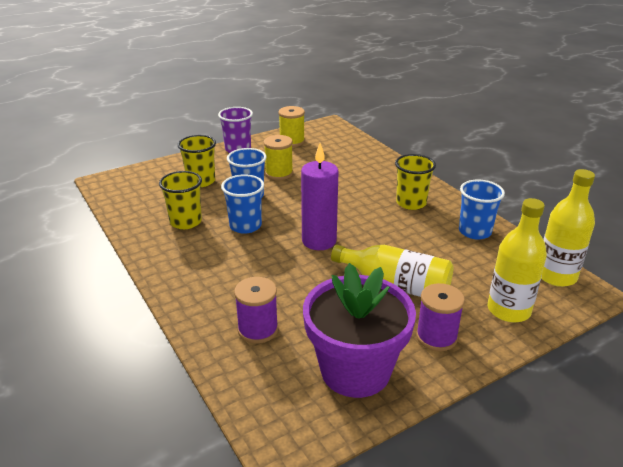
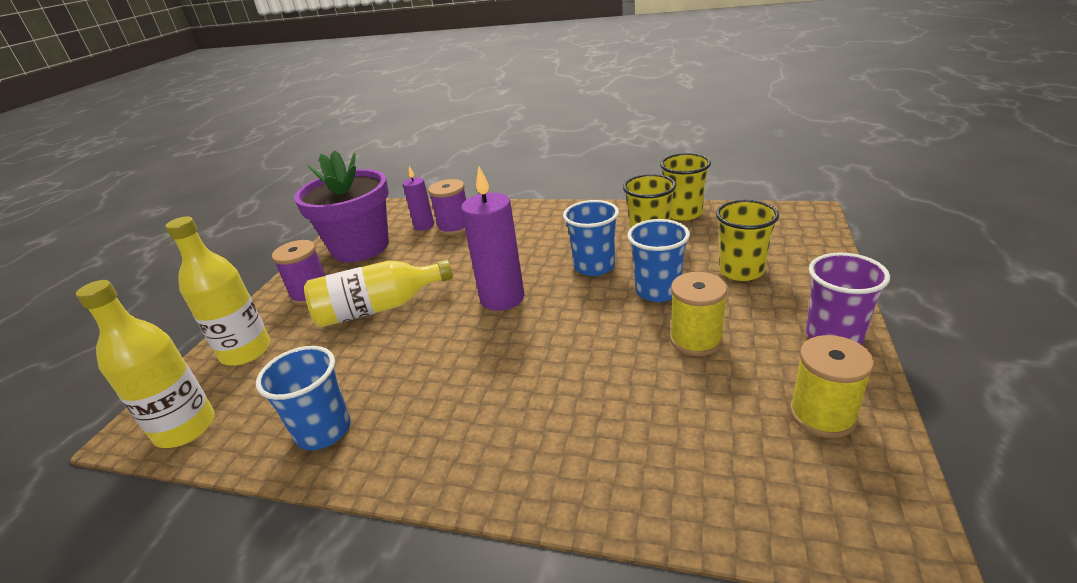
camera: 140 degrees right, 0 degrees up
(275, 355) = (424, 226): none -> purple candle
(411, 203) = (455, 421): yellow cup -> yellow cup (683, 213)

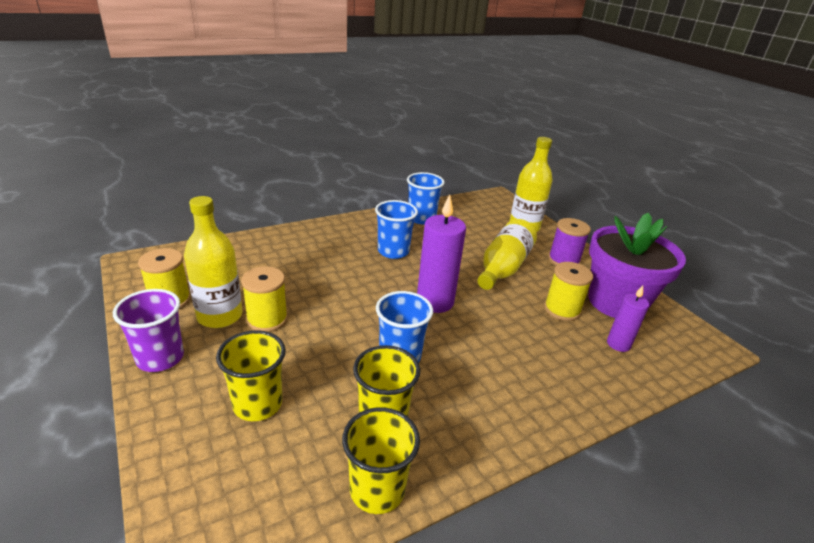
camera: 130 degrees right, 0 degrees up
(185, 428) = (480, 202): yellow bottle -> yellow bottle (220, 316)
(411, 256) = (562, 310): none -> yellow spool
(454, 227) = (589, 354): purple spool -> none
(658, 291) = (322, 350): blue cup -> blue cup (393, 251)

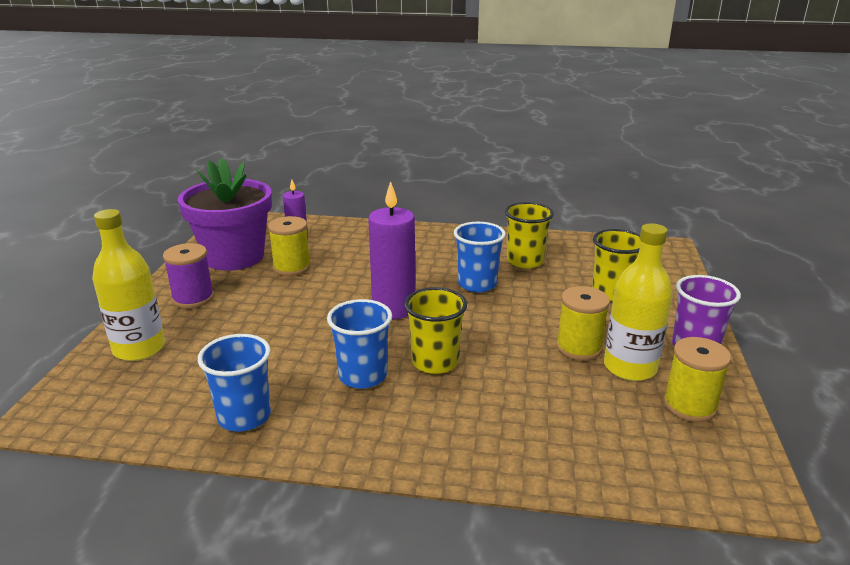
camera: 140 degrees left, 5 degrees down
(377, 490) = (554, 241): yellow cup -> yellow cup (435, 362)
(503, 267) = (269, 314): yellow bottle -> none

